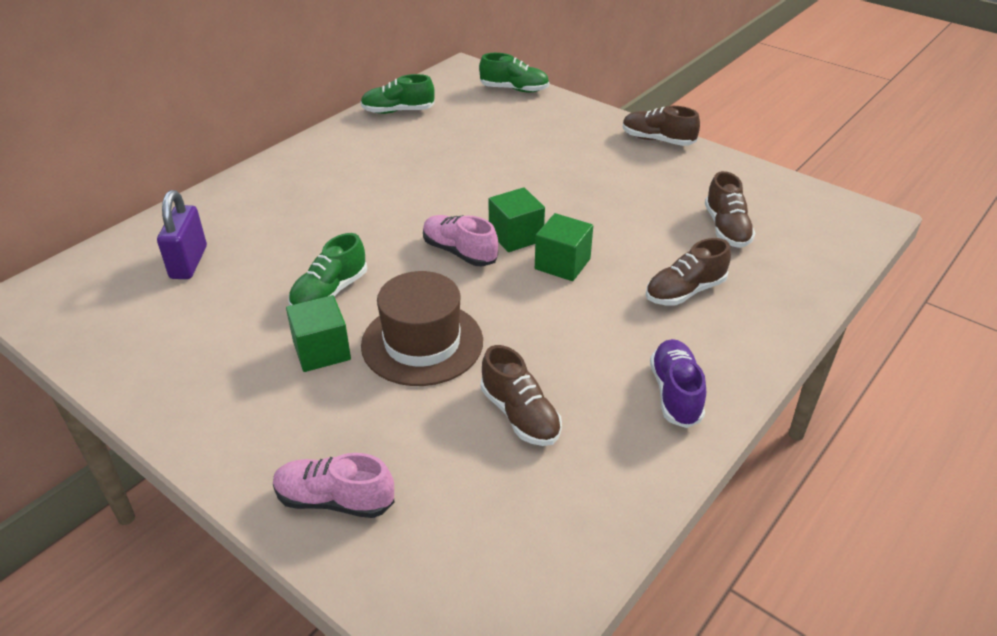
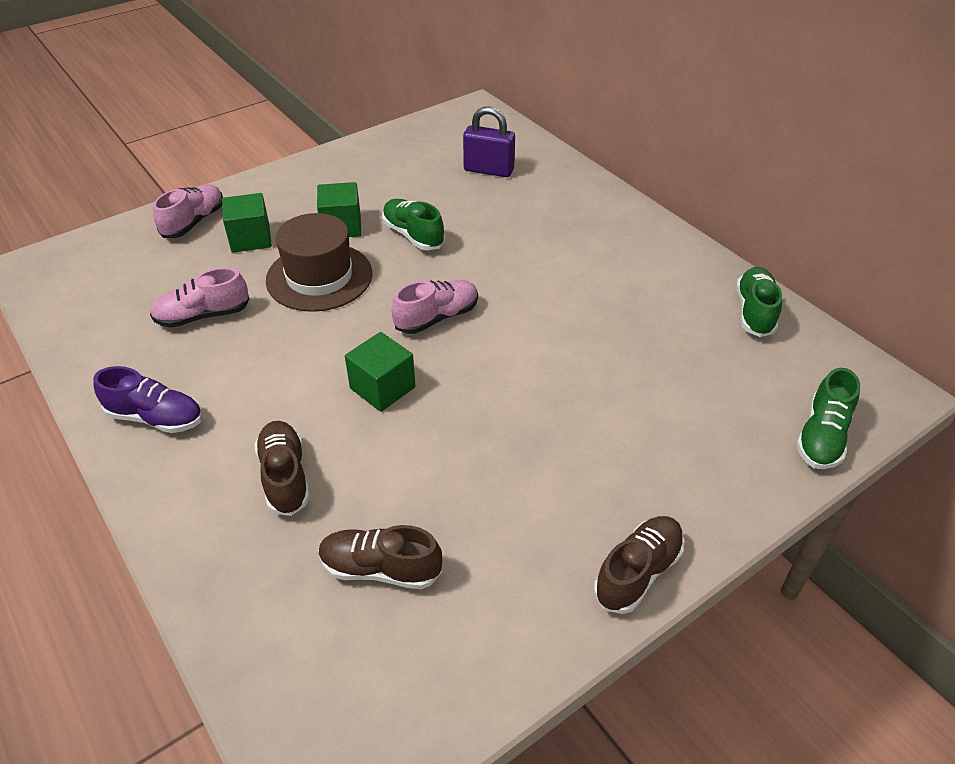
camera: 105 degrees right, 5 degrees up
(516, 236) = (447, 362): green cube -> green cube (250, 239)
(520, 415) = (203, 316): brown shoe -> pink shoe

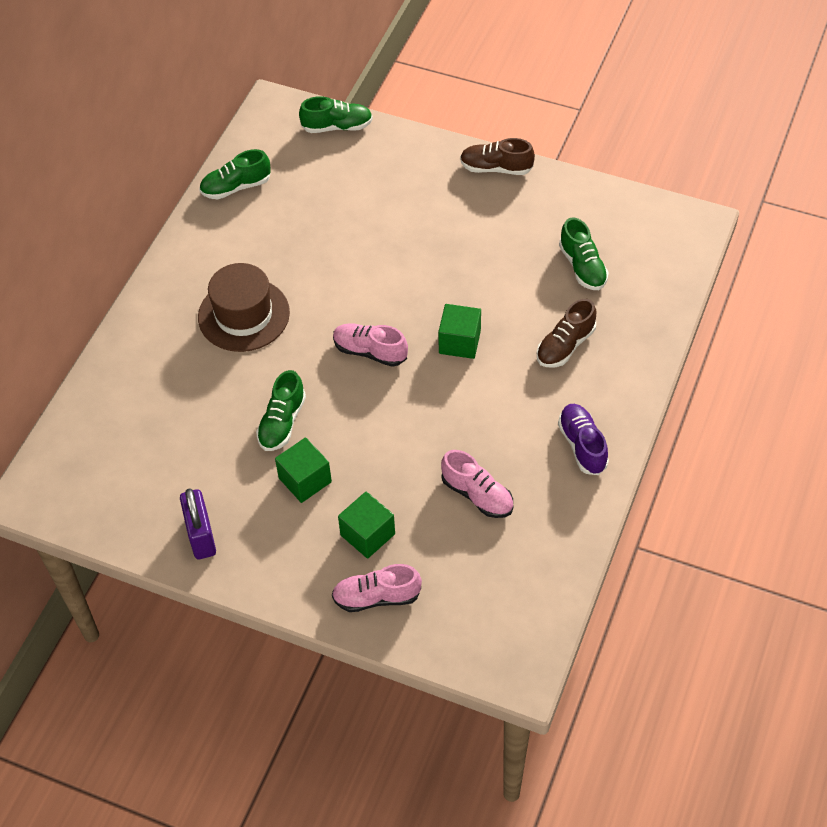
camera: 120 degrees left, 10 degrees up
(319, 277) = (379, 451): brown hat -> brown hat (244, 315)
(380, 569) = (582, 267): brown shoe -> green shoe
(488, 170) = (145, 423): purple padlock -> purple padlock (201, 536)

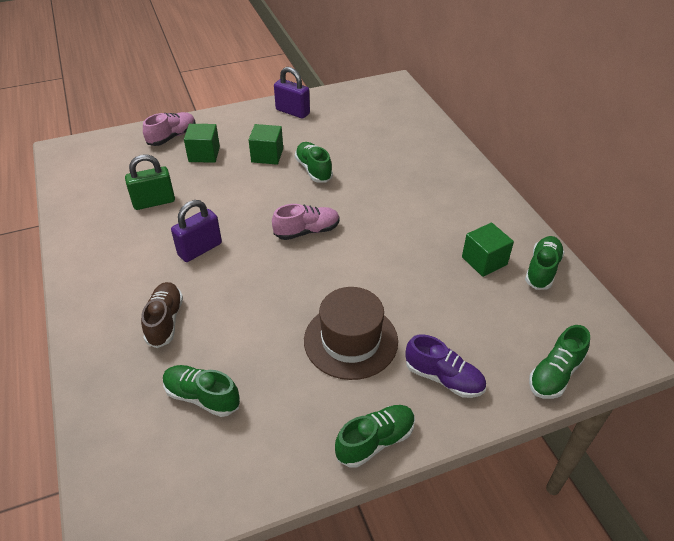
camera: 135 degrees right, 10 degrees down
(244, 315) = (412, 202): brown hat -> brown hat (350, 340)
(459, 342) = (251, 273): green cube -> green cube (484, 261)
(477, 495) = (154, 202): pink shoe -> green padlock
(481, 399) = (200, 249): none -> purple padlock
(496, 168) = (375, 441): brown shoe -> green shoe
(582, 445) = (100, 265): purple shoe -> purple shoe (444, 378)

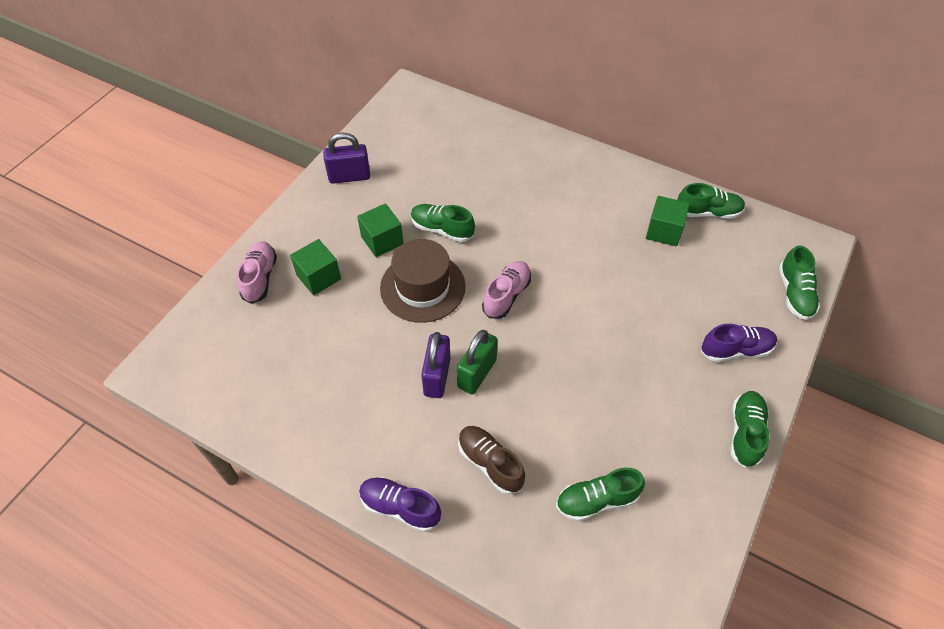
camera: 40 degrees left, 10 degrees up
(82, 306) = (400, 507): none -> purple shoe
(154, 202) = (334, 360): green padlock -> green padlock (477, 373)
(350, 340) = (646, 368): brown hat -> brown hat (422, 287)
(542, 270) = (708, 212): green shoe -> green shoe turned 105 degrees clockwise

